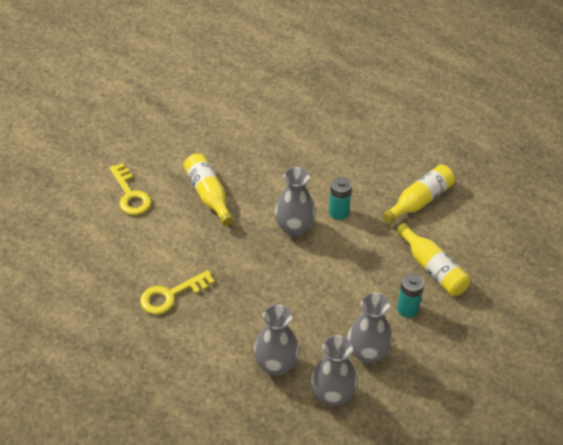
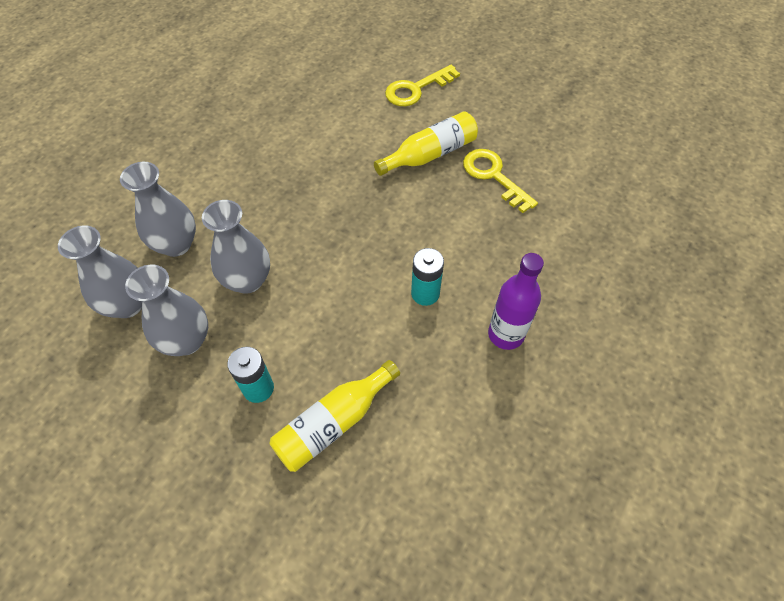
camera: 85 degrees right, 10 degrees up
(171, 295) = (275, 141): yellow key -> yellow key (493, 176)
(294, 227) = (389, 245): grey vase -> grey vase (247, 280)
(373, 176) = (505, 334): none -> purple bottle
(419, 201) = (468, 402): yellow bottle -> none

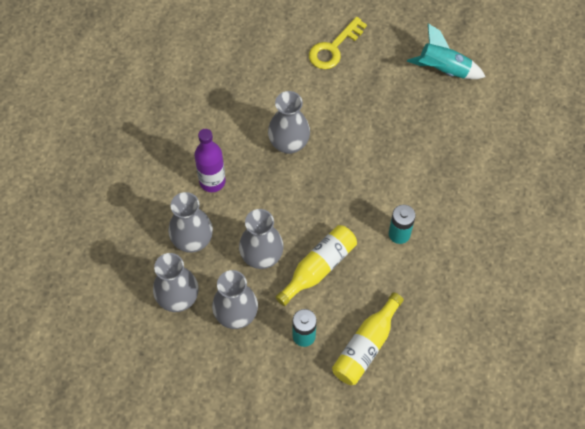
camera: 15 degrees left, 5 degrees up
(330, 169) = (289, 143): none -> grey vase
(430, 154) = (365, 111): yellow bottle -> yellow bottle (318, 268)
(493, 176) = (422, 120): yellow key -> none
(505, 334) = (466, 251): purple bottle -> purple bottle (212, 181)
(533, 132) = (443, 69): none -> turquoise rocket

